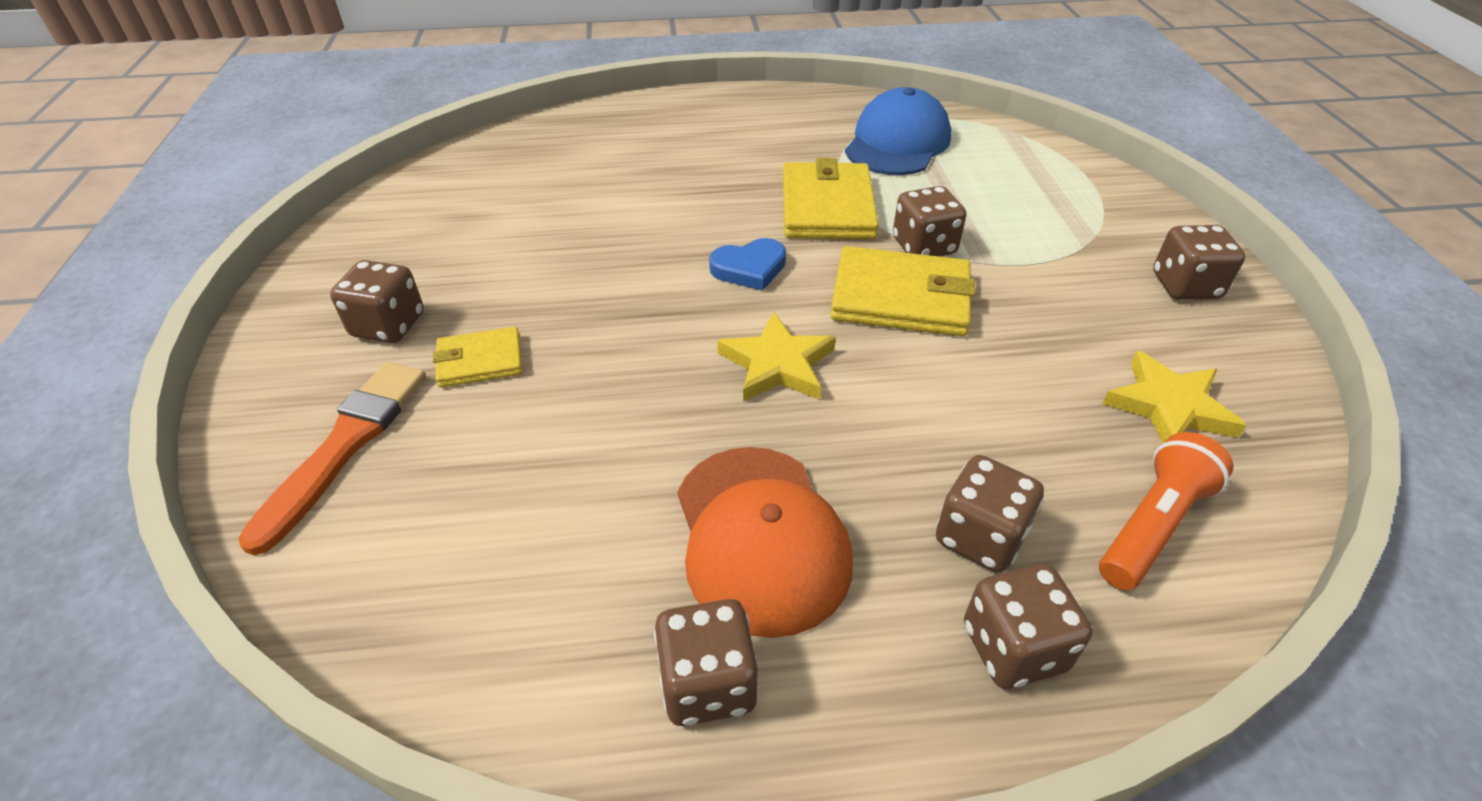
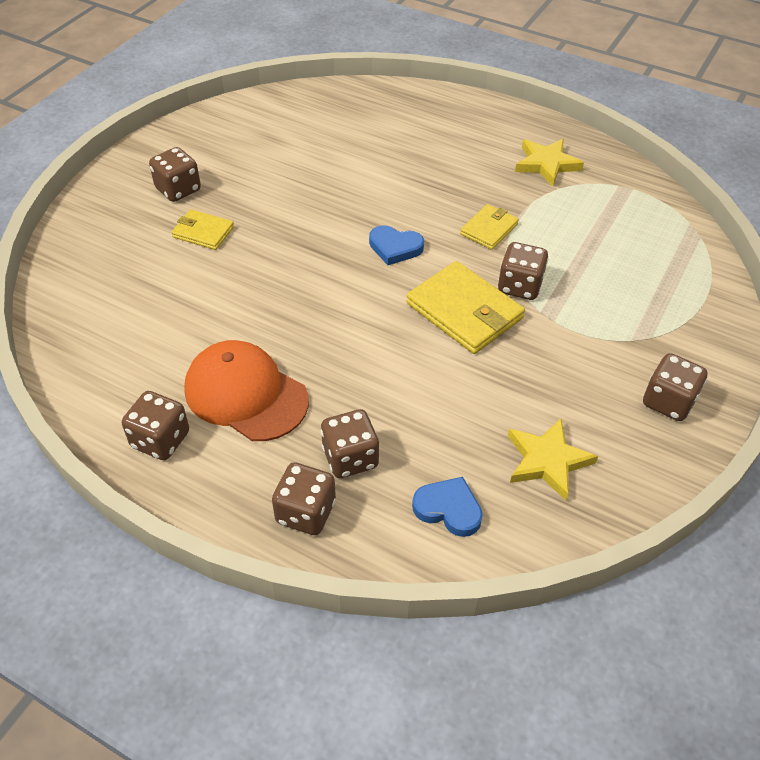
camera: 35 degrees right, 5 degrees up
(345, 446) = (110, 246): orange brush -> none
(760, 537) = (246, 394): orange cap -> orange cap turned 105 degrees clockwise
(777, 364) = (348, 313): yellow star -> yellow star (546, 164)
(827, 207) = (489, 229): yellow wallet -> yellow wallet, size x0.57
(897, 143) = (595, 203): blue cap -> none
(1152, 525) = (448, 509): orange flashlight -> blue heart

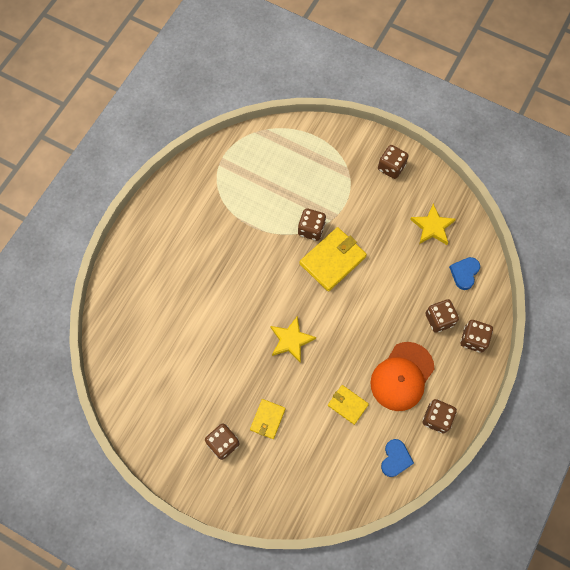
camera: 90 degrees left, 20 degrees up
(395, 247) = (280, 298): blue heart -> blue heart (395, 459)
(489, 229) = (261, 243): yellow wallet -> yellow wallet (347, 405)
(546, 164) = (197, 204): yellow star -> yellow star (291, 340)

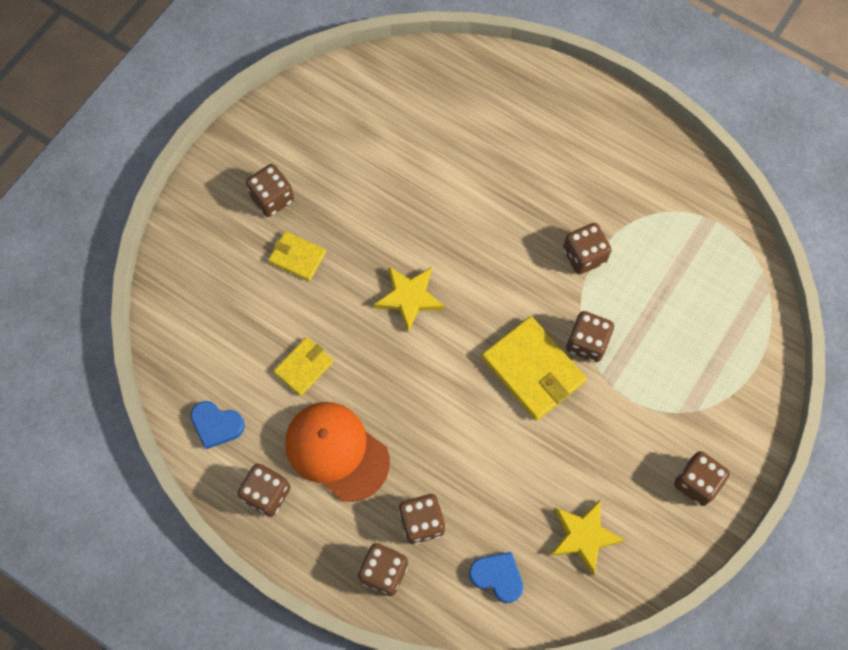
camera: 95 degrees right, 0 degrees up
(252, 233) = (584, 256): none -> brown dice

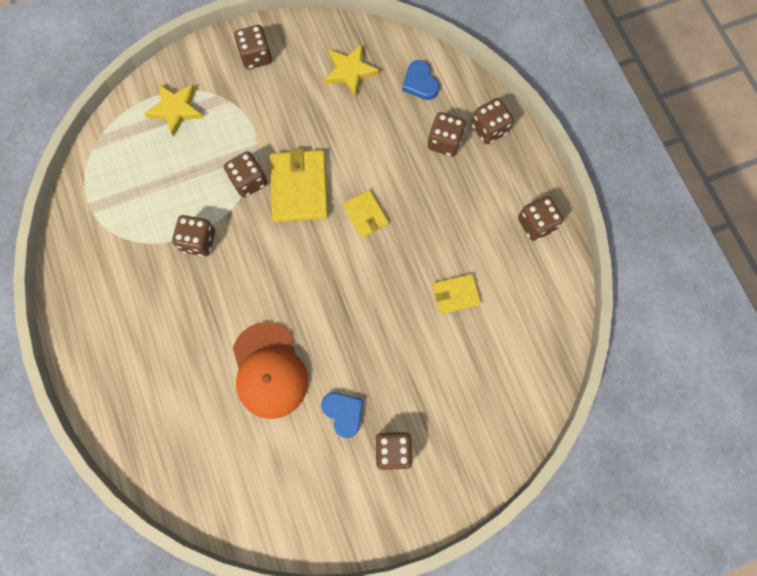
camera: 145 degrees left, 5 degrees up
(216, 425) = (544, 294): blue heart -> blue heart (343, 413)
(297, 257) = (405, 384): yellow wallet -> yellow wallet (365, 215)
(336, 451) = (470, 221): orange cap -> orange cap (269, 370)
(409, 297) = (345, 295): yellow star -> yellow star (176, 109)

